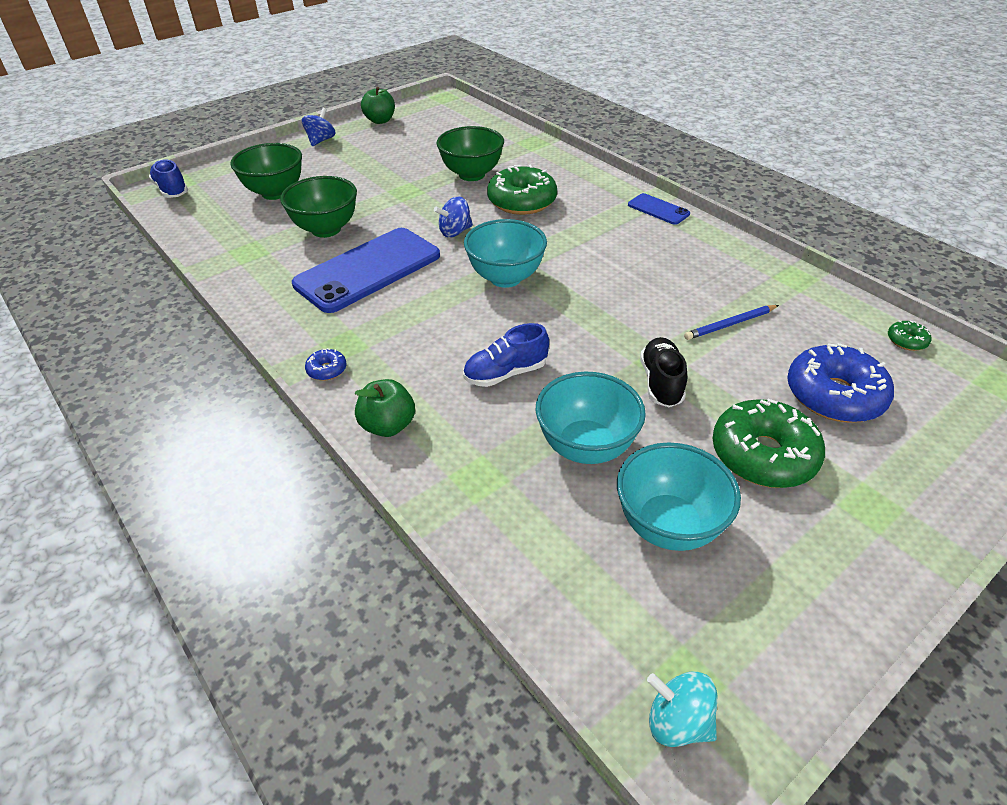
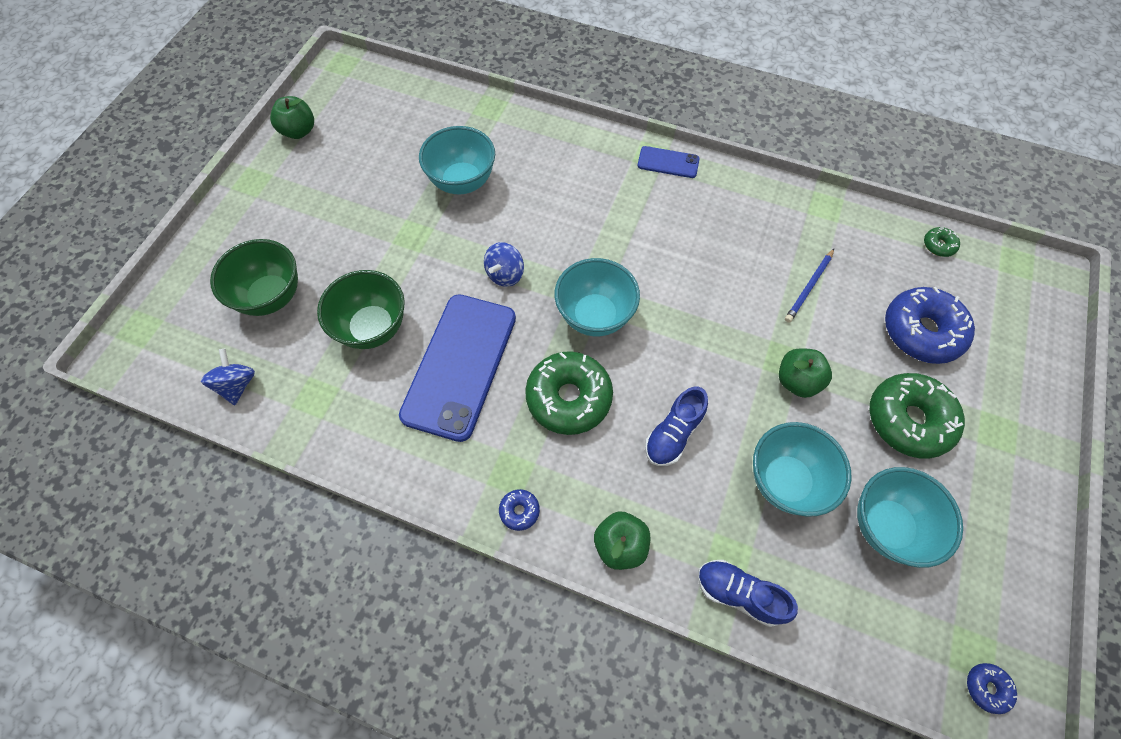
camera: 30 degrees left, 20 degrees up
(172, 190) = (143, 344): blue shoe -> blue shoe (739, 594)
(321, 140) = (255, 191): blue spinning top -> blue spinning top (237, 385)
(471, 175) = (462, 182): green bowl -> turquoise bowl
(522, 201) = (539, 203): green donut -> green donut (569, 398)
(661, 382) = (797, 381): black shoe -> green apple
(677, 721) = (986, 688): turquoise spinning top -> blue donut

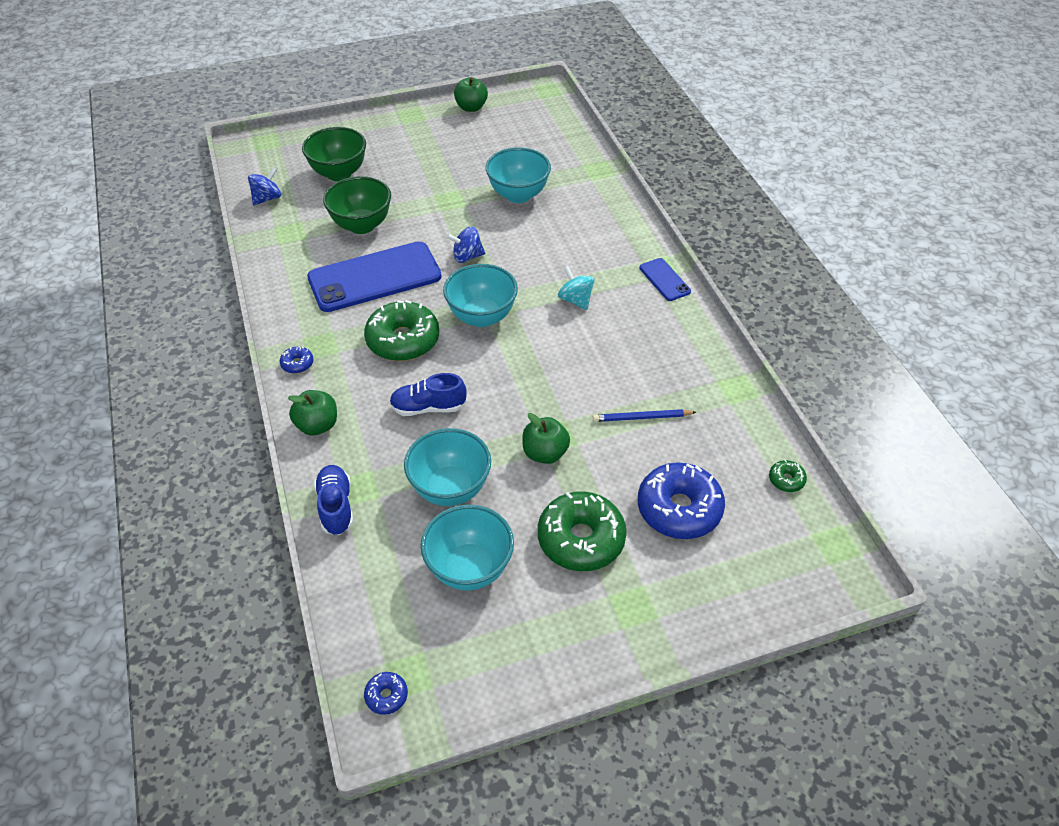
camera: 50 degrees right, 15 degrees down
(636, 236) = (575, 300): none -> turquoise spinning top

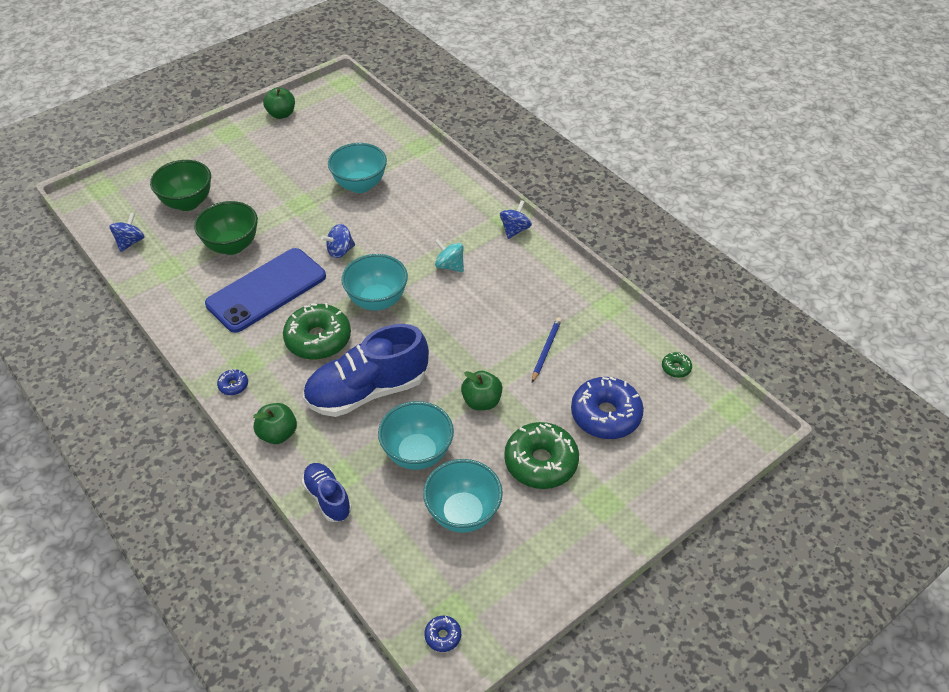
camera: 20 degrees left, 0 degrees up
(428, 407) = (367, 391): blue shoe -> blue shoe, size x1.91
(642, 418) = (546, 350): blue pencil -> blue pencil turned 135 degrees clockwise
(664, 280) = (515, 230): blue phone -> blue spinning top

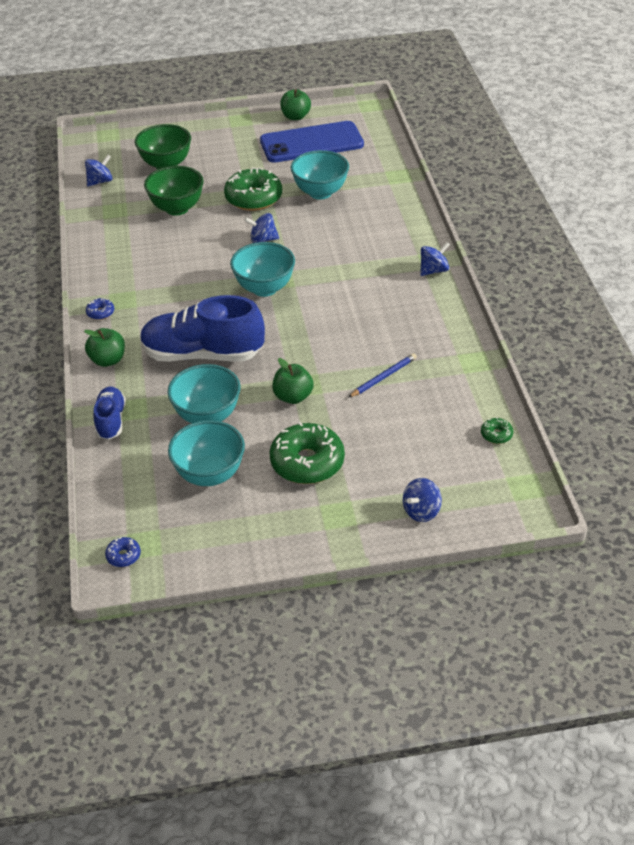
camera: 30 degrees right, 5 degrees down
(266, 290) = (179, 251): blue phone -> blue phone (311, 143)
(318, 339) = (193, 301): green donut -> green donut (253, 198)
(449, 266) = (350, 281): turquoise spinning top -> none
(605, 415) = (396, 448): blue donut -> none
(668, 467) = (421, 511): none -> blue spinning top

